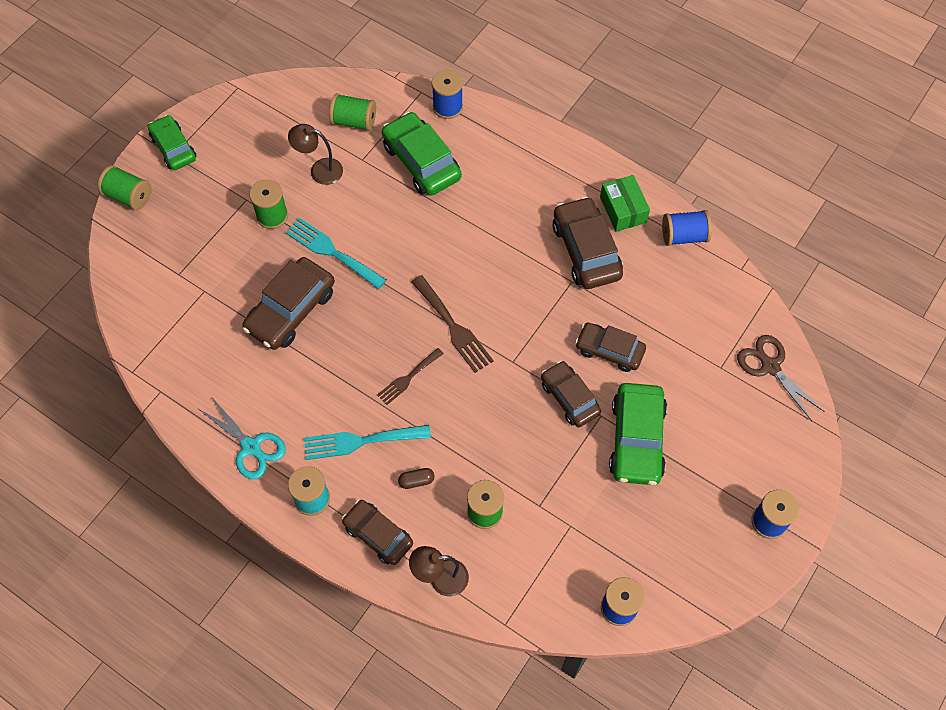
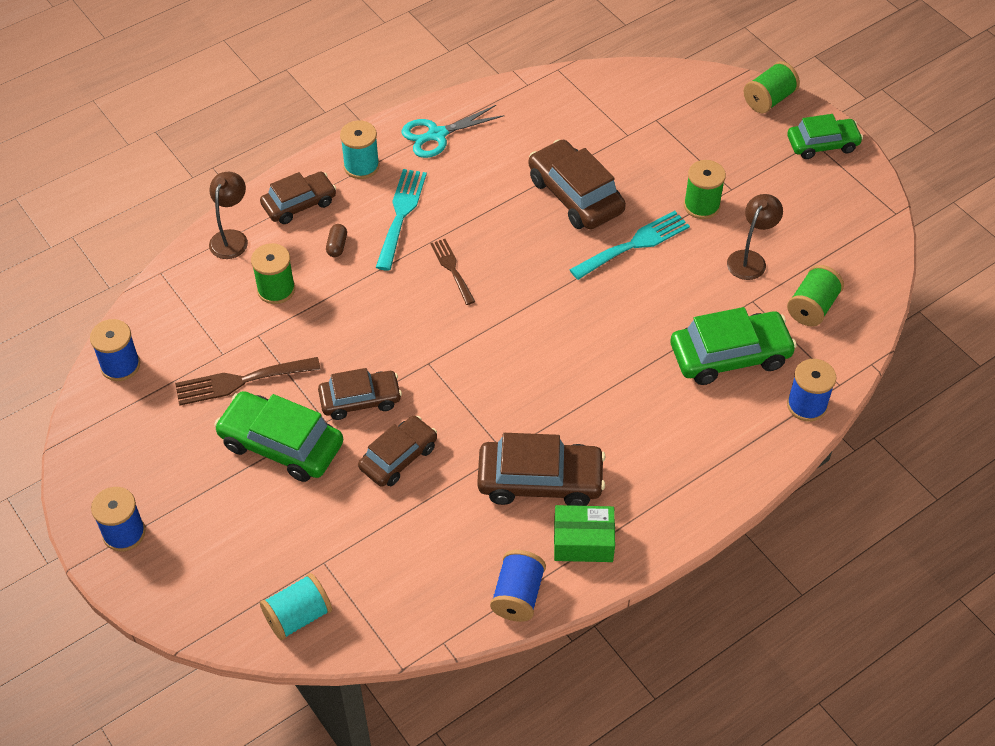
camera: 110 degrees right, 10 degrees down
(453, 327) = (494, 323): brown fork -> brown fork (241, 381)
(770, 367) = (298, 616): brown scissors -> turquoise spool

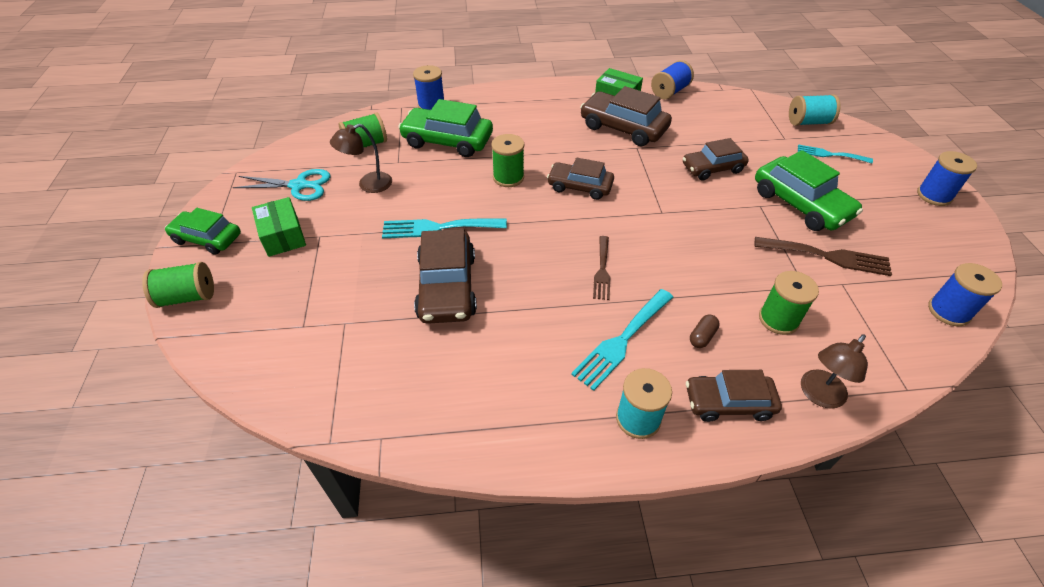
camera: 150 degrees left, 5 degrees down
(258, 555) = (830, 154): none -> turquoise fork
(360, 400) = (727, 209): brown car -> brown car (580, 187)
(437, 135) = (530, 419): turquoise scissors -> turquoise scissors (299, 186)
(701, 205) = (356, 233): green spool -> green spool (508, 177)
(762, 175) = (283, 236): none -> green box

